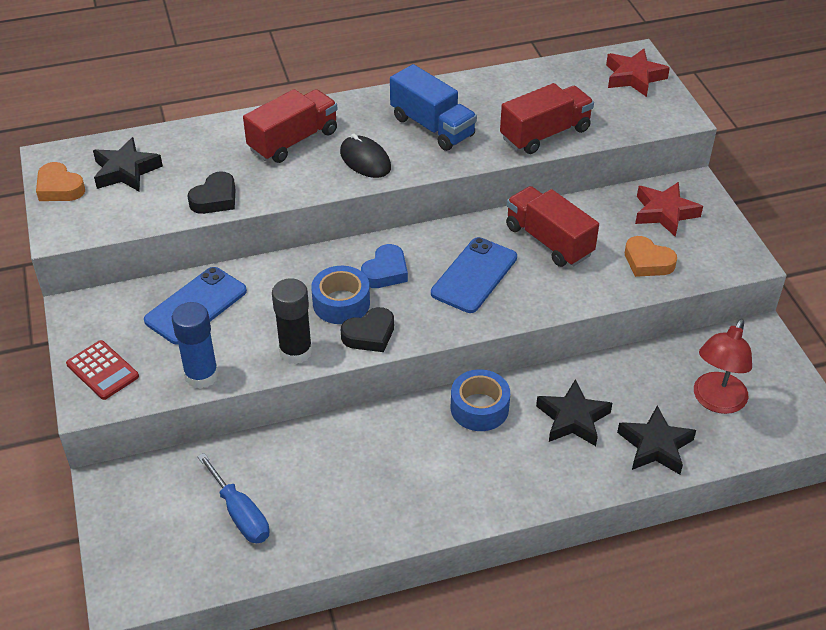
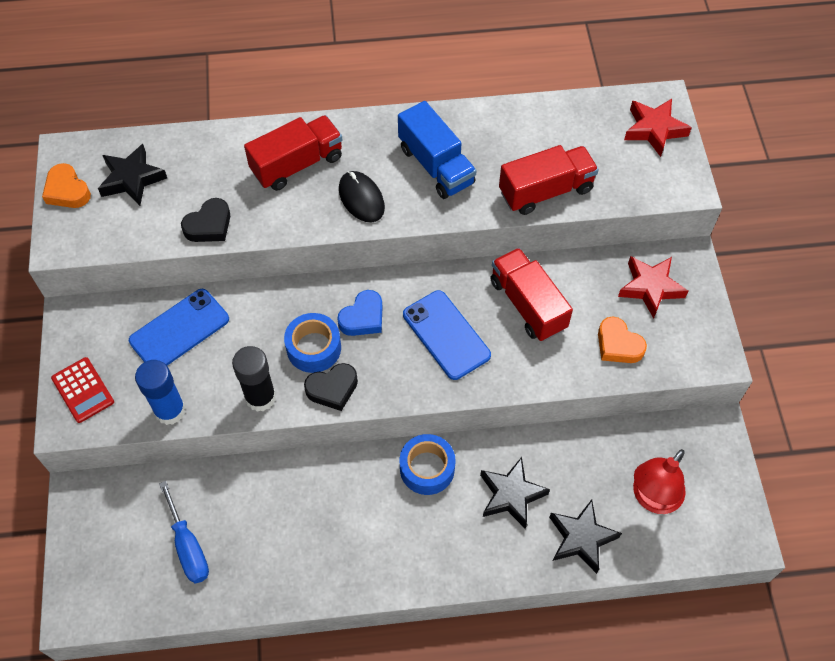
camera: 10 degrees right, 15 degrees up
(474, 275) = (446, 335): blue phone -> blue phone turned 75 degrees counterclockwise

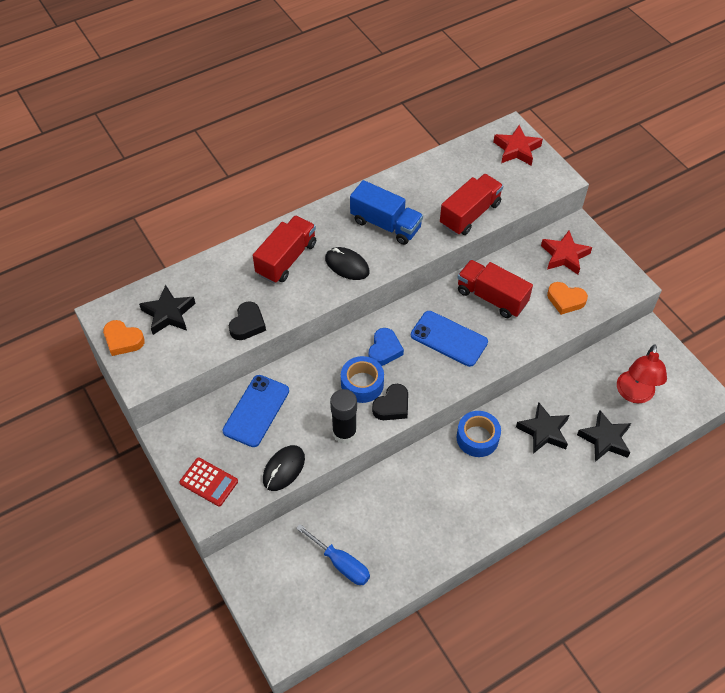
camera: 25 degrees left, 5 degrees down
(170, 410) = (283, 469): blue glue stick -> black mouse

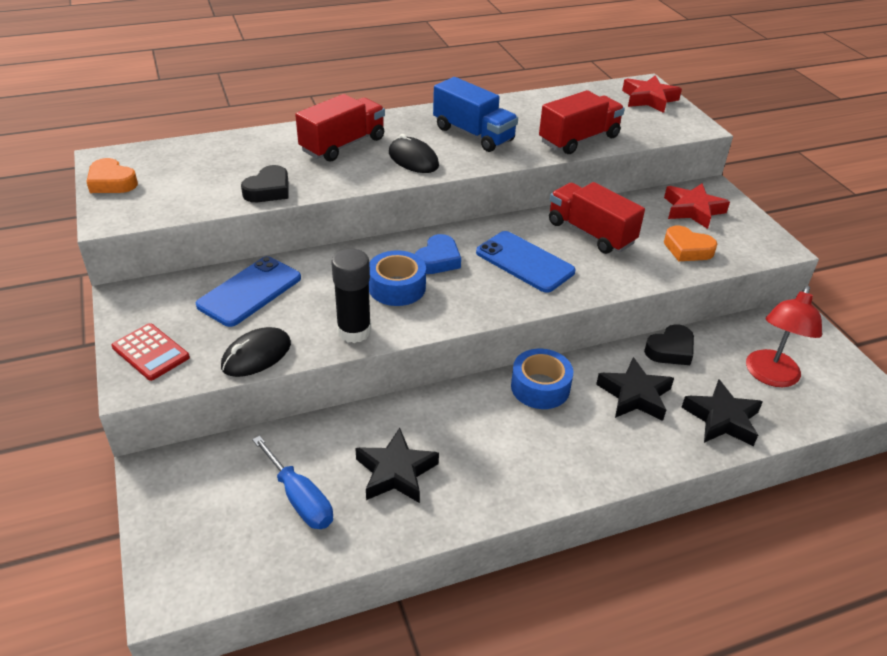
camera: 10 degrees right, 15 degrees down
(168, 314) = (179, 168): black star -> black star (396, 472)
(392, 406) = (428, 315): black heart -> black heart (670, 350)

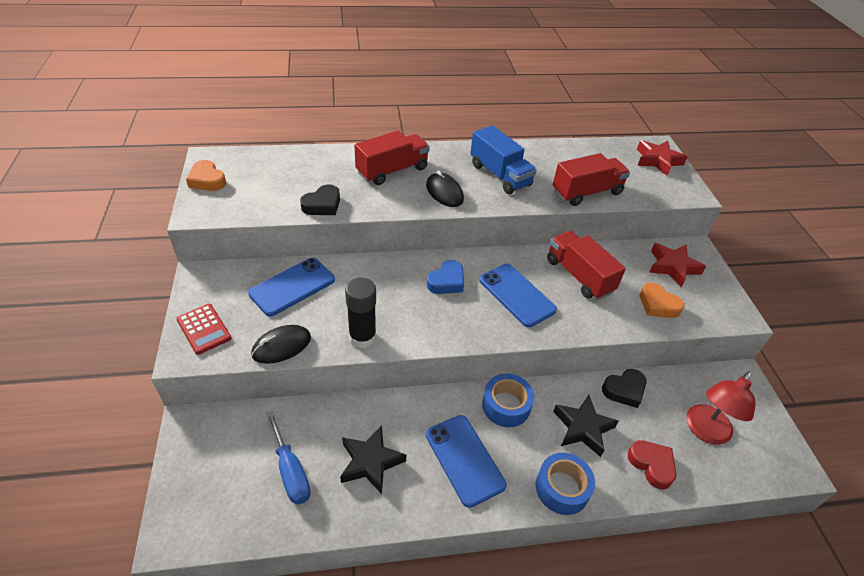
camera: 10 degrees right, 5 degrees up
(397, 287) = (407, 302): blue tape -> blue tape (562, 488)
(507, 450) = (464, 459): none -> blue phone
(722, 419) = (652, 465): black star -> red heart

